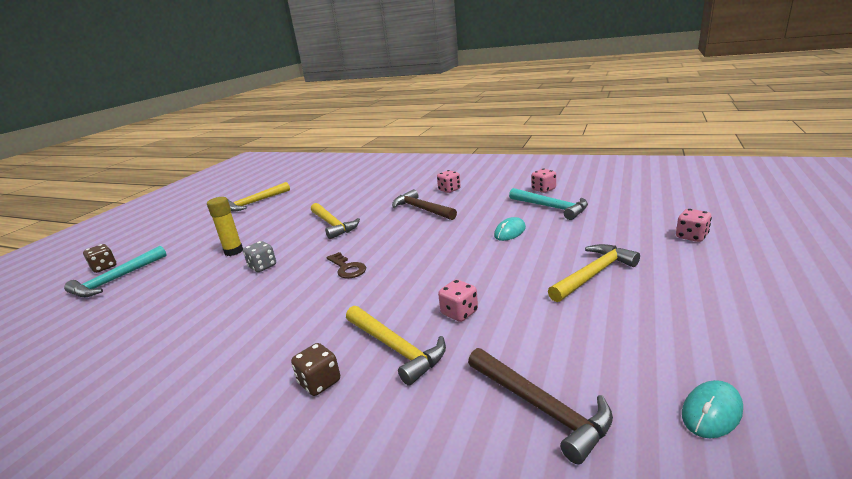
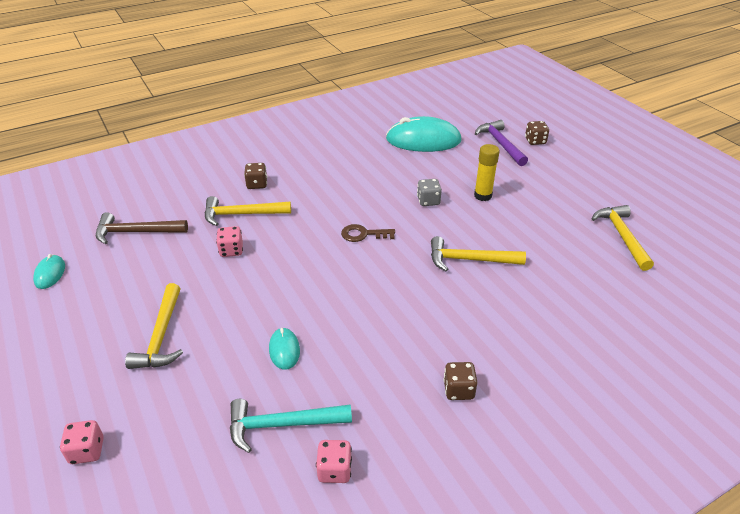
camera: 125 degrees right, 15 degrees up
(116, 279) = (500, 144): turquoise hammer -> purple hammer
(118, 323) = (423, 140): none -> turquoise mouse
(421, 209) = (427, 332): brown hammer -> none
(449, 190) = (458, 390): pink dice -> brown dice

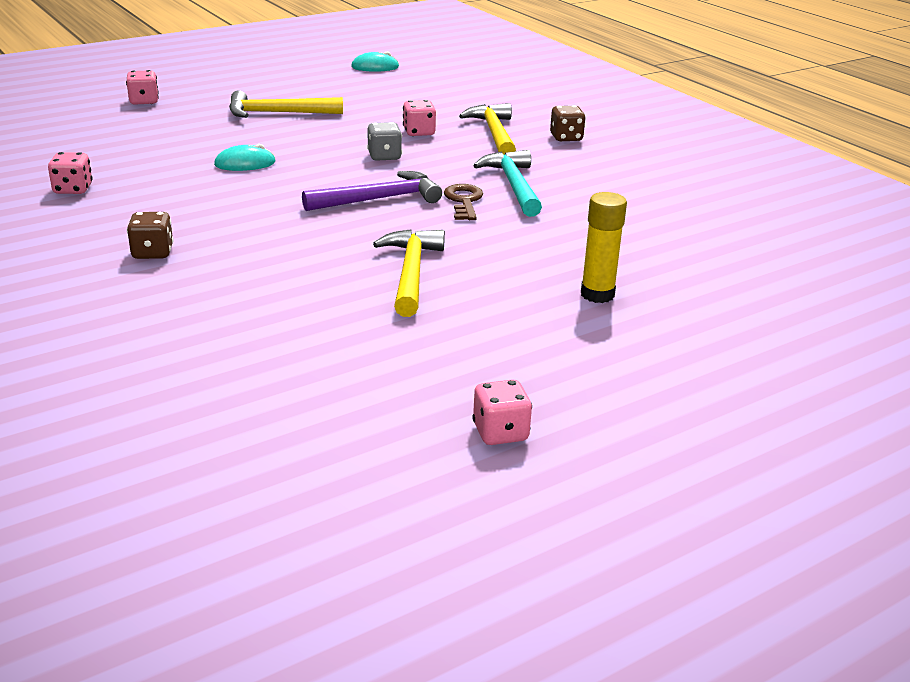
camera: 85 degrees right, 10 degrees down
(136, 232) = (448, 90): brown hammer -> none
(282, 424) = (140, 166): turquoise hammer -> turquoise hammer (514, 185)
(423, 140) = (765, 249): turquoise mouse -> none
(428, 201) = (563, 247): grey dice -> grey dice (384, 156)
(500, 144) = (802, 325): purple hammer -> purple hammer (379, 199)
(535, 141) = (844, 368): brown dice -> none
(622, 236) = (500, 432): yellow hammer -> pink dice

